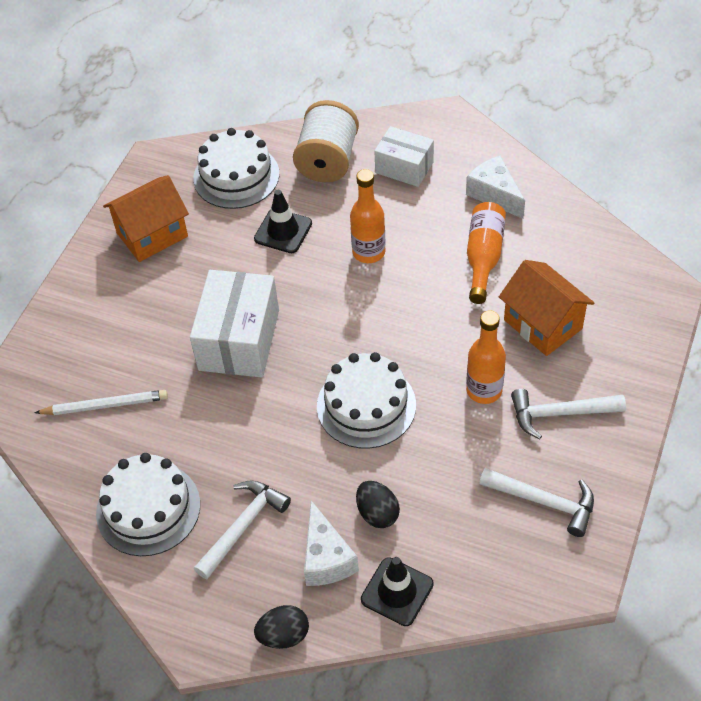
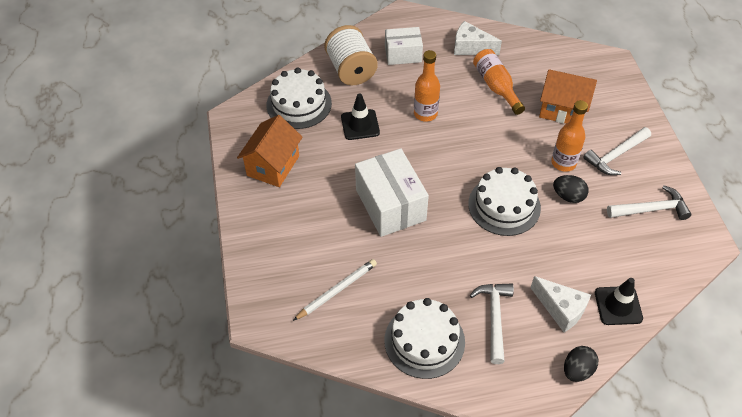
camera: 35 degrees left, 0 degrees up
(377, 513) = (567, 266): black egg -> black egg (568, 196)

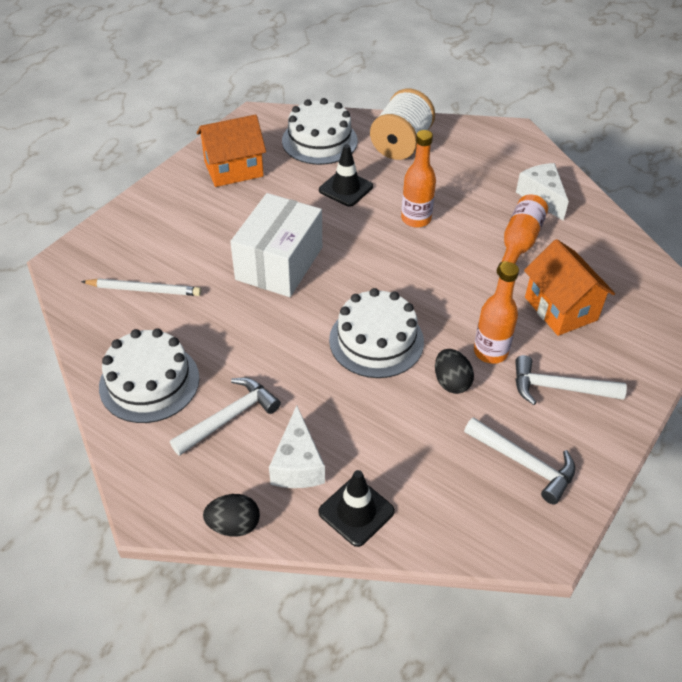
camera: 45 degrees right, 5 degrees down
(403, 54) = (466, 161): white box -> none

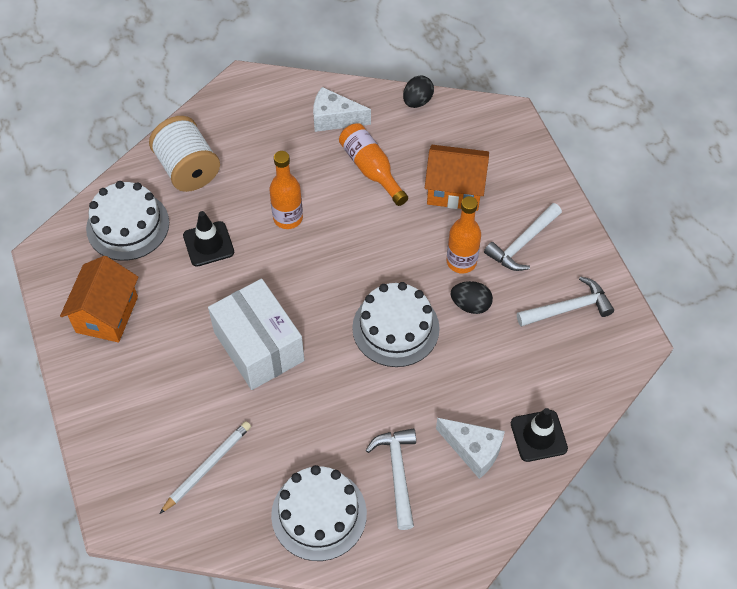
camera: 55 degrees left, 10 degrees up
(234, 525) = (498, 522): black egg -> black egg (417, 101)

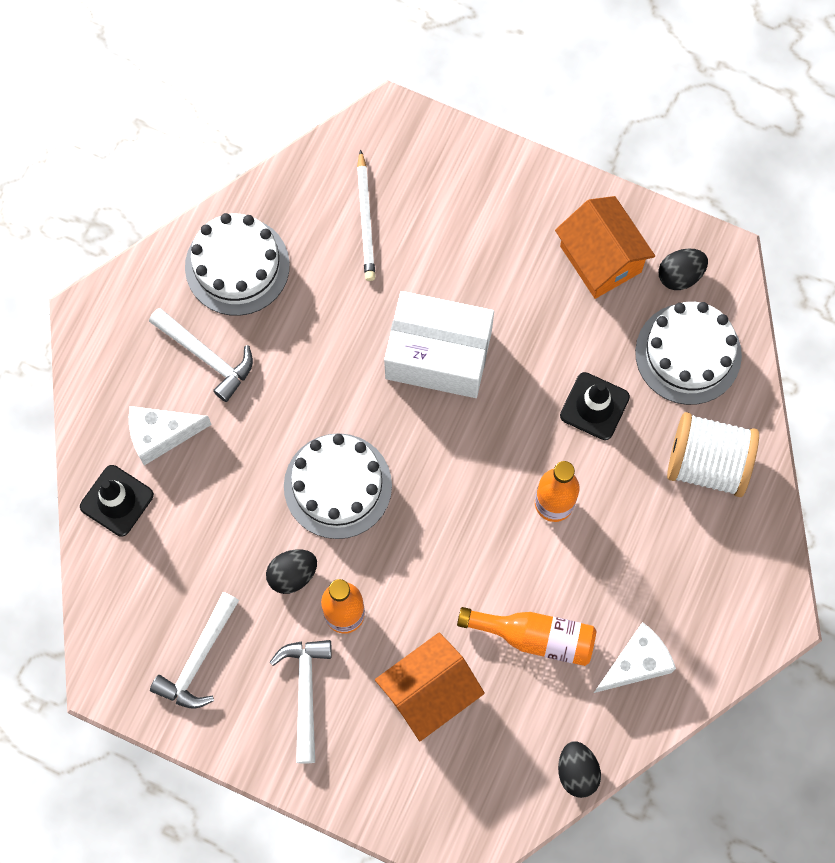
camera: 135 degrees right, 15 degrees up
(78, 266) = (680, 275): none -> black egg

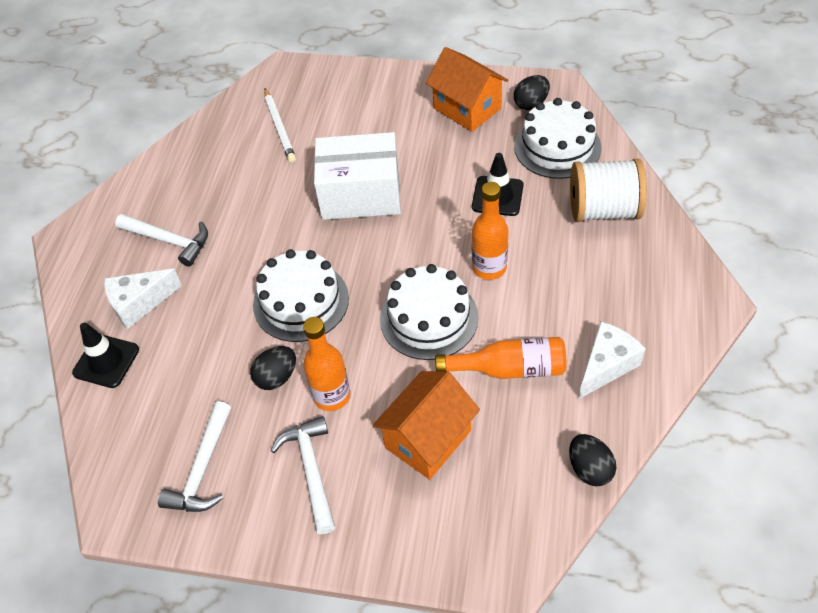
camera: 10 degrees left, 20 degrees down
(237, 266) = (184, 178): white cake -> white cake (429, 318)

